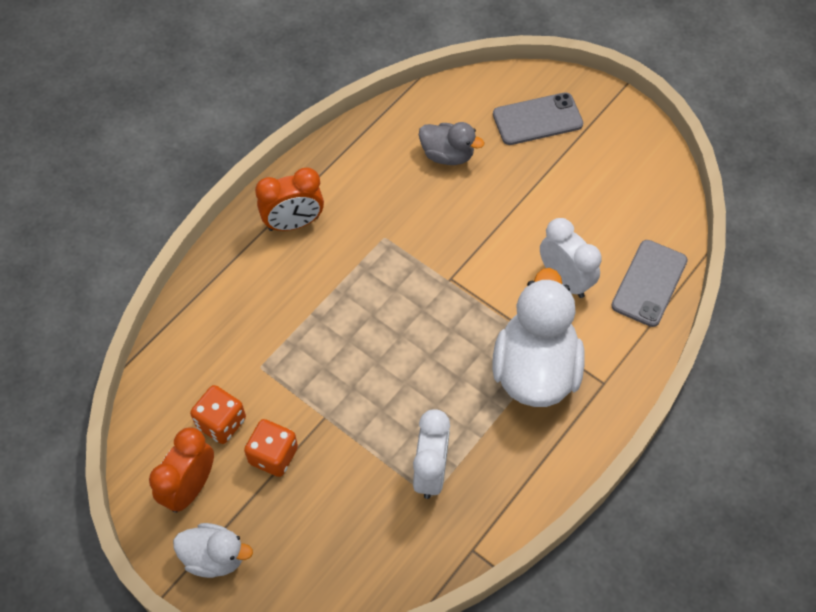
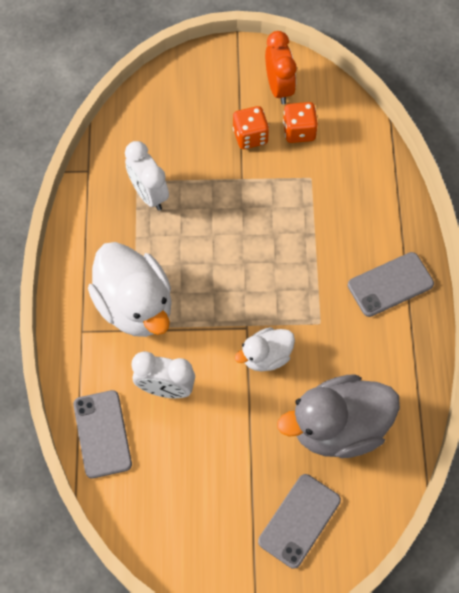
camera: 140 degrees right, 5 degrees up
(215, 557) = (229, 67): white duck -> white duck (266, 356)
(293, 223) = (390, 284): orange clock -> grey phone
(447, 155) = (338, 427): grey duck -> grey duck, size x1.85

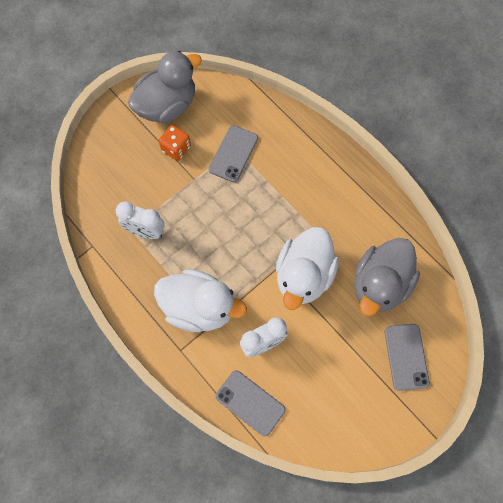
camera: 40 degrees left, 5 degrees up
(266, 356) = (303, 276): white duck -> white duck, size x1.85
(279, 88) = (167, 106): orange clock -> grey duck
(299, 131) = (203, 124): orange dice -> none
(390, 284) = (335, 178): grey phone -> grey phone (233, 154)

